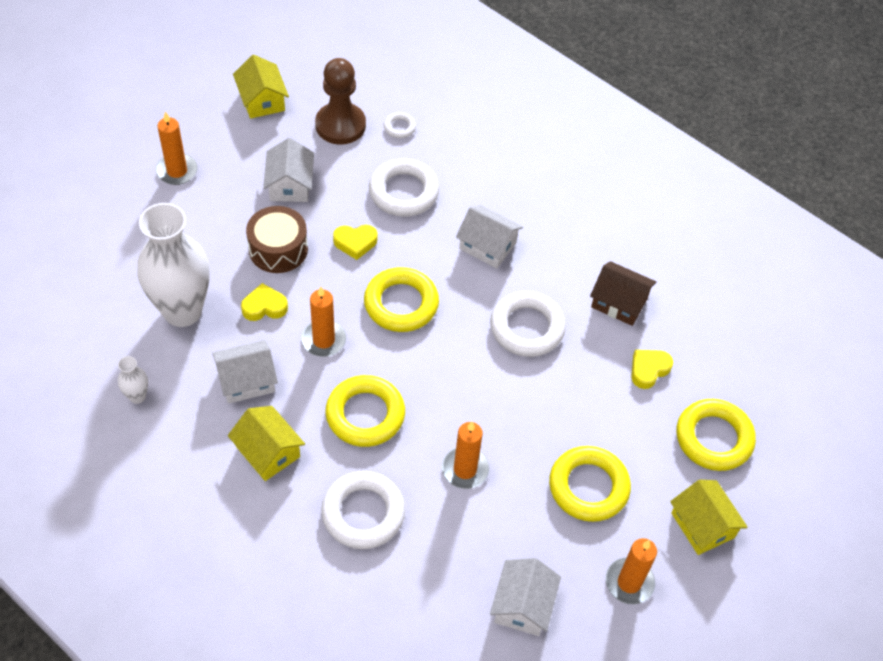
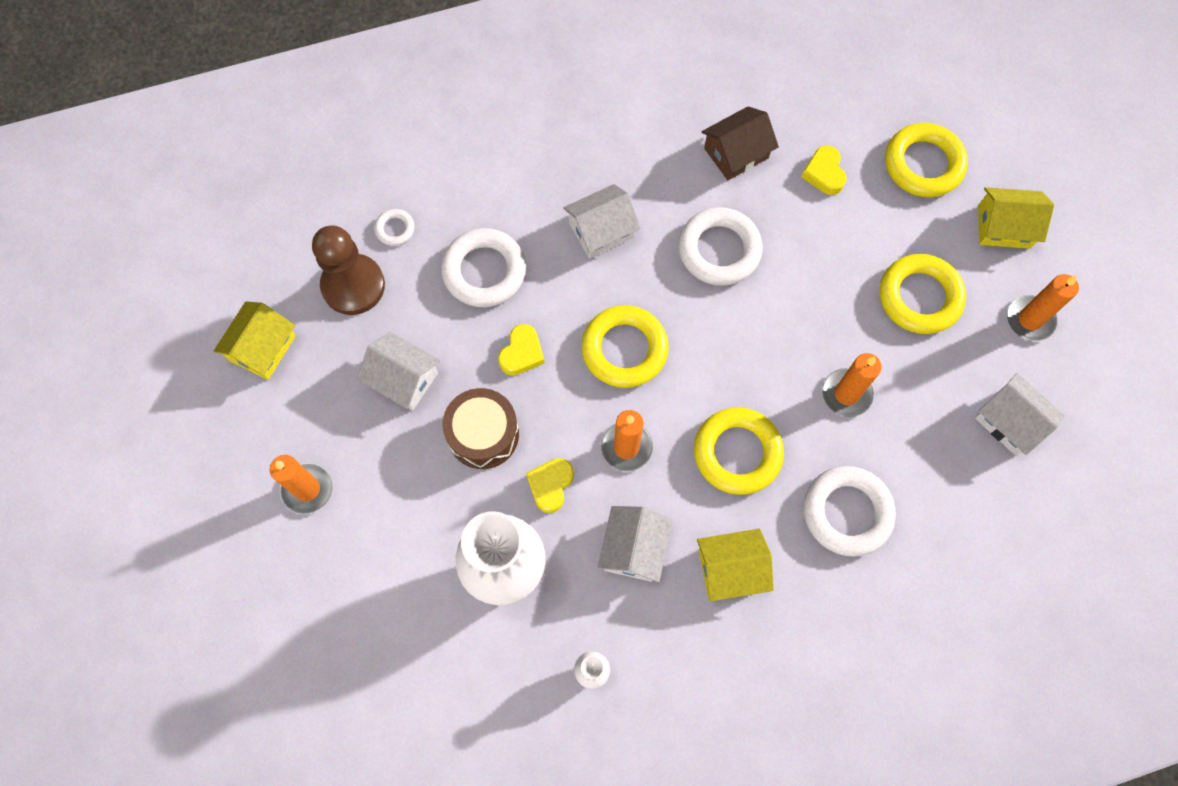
camera: 55 degrees left, 15 degrees up
(262, 100) = (262, 348): yellow house -> yellow house turned 75 degrees counterclockwise

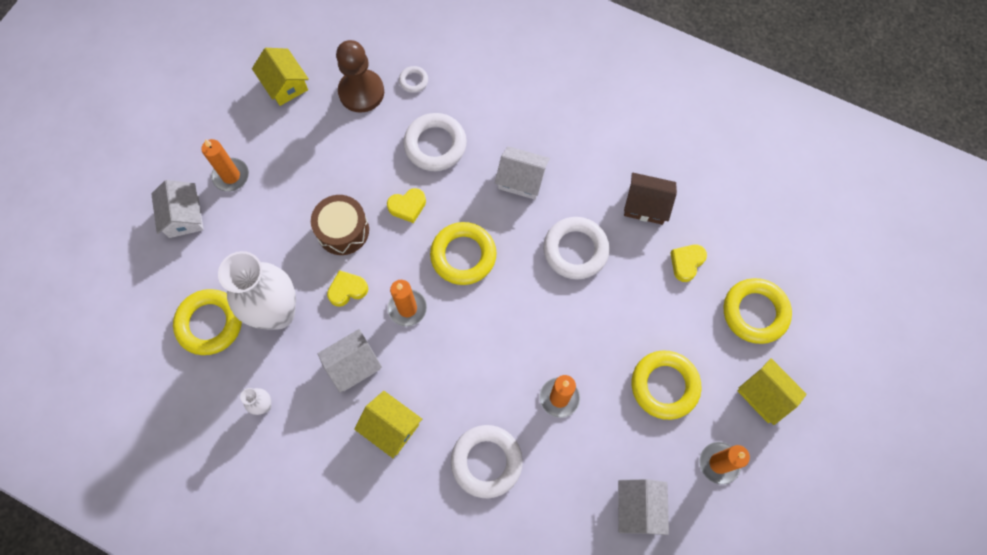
camera: 45 degrees right, 0 degrees up
(262, 348) = (285, 84): yellow house -> yellow house turned 75 degrees clockwise
(403, 379) = (334, 163): white house -> white house (183, 216)
(737, 453) = (462, 369): yellow ring -> yellow ring (210, 323)

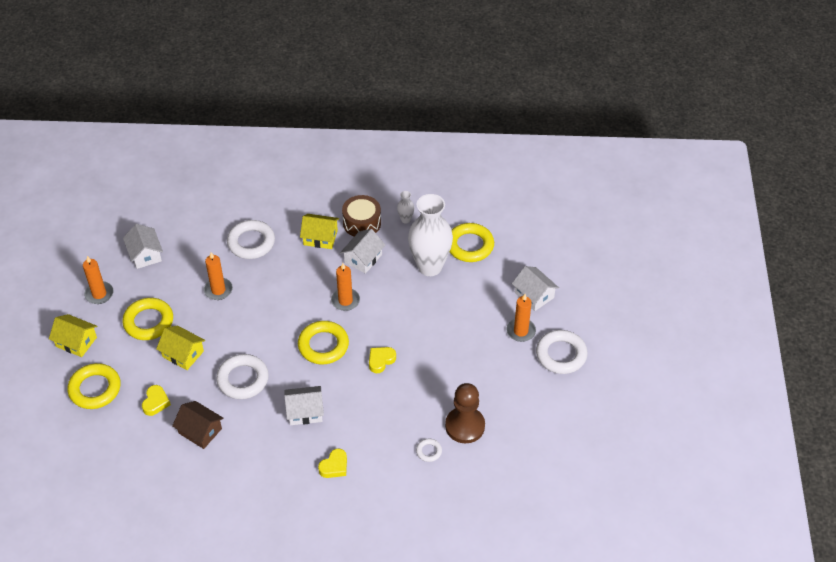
camera: 155 degrees right, 20 degrees down
(285, 84) = (528, 408): yellow house -> yellow house (183, 354)
(343, 230) = (418, 328): brown drum -> brown drum (362, 223)
(347, 290) = (392, 296): yellow heart -> yellow heart (334, 466)
(435, 145) = (384, 410): white ring -> white ring (561, 355)
(646, 205) = (200, 431): brown house -> brown house turned 45 degrees clockwise

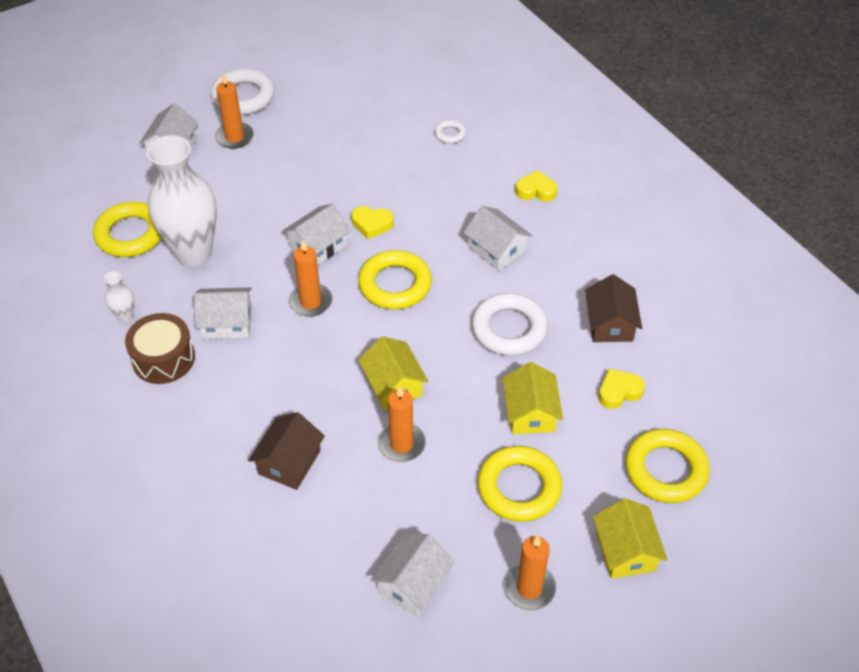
camera: 125 degrees left, 0 degrees up
(251, 242) = (289, 462): white ring -> brown house
(320, 237) = (222, 388): yellow house -> yellow house (393, 385)
(385, 325) = (318, 246): none -> white house
(465, 426) = (395, 123): brown pawn -> none

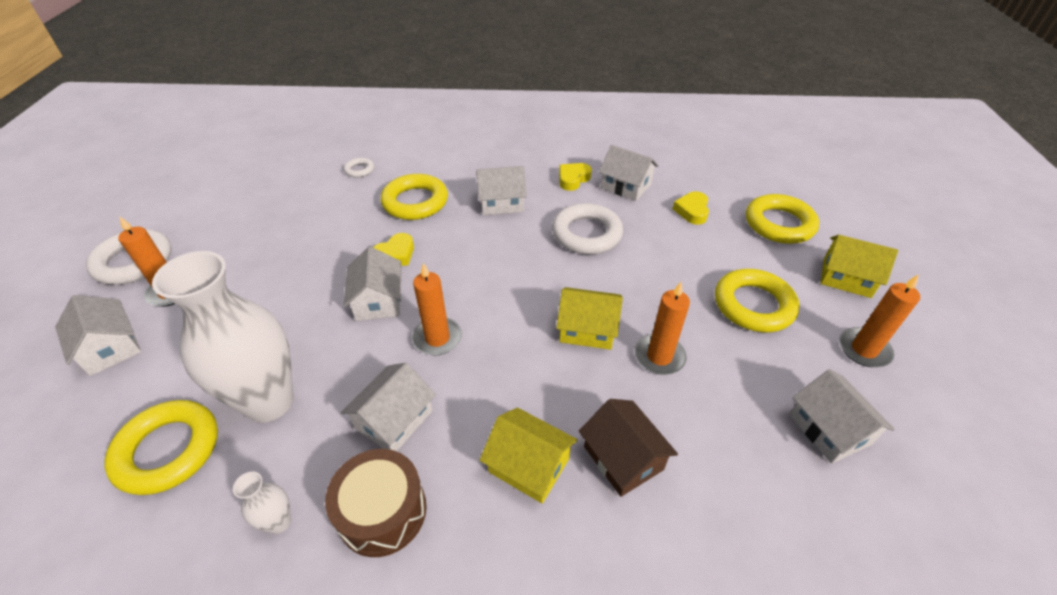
camera: 55 degrees left, 5 degrees down
(395, 284) = (476, 273): yellow ring -> yellow ring (415, 202)
(530, 413) = (680, 262): yellow house -> yellow house (529, 465)
(536, 190) = (467, 159): yellow heart -> yellow heart (573, 179)
(610, 324) = (626, 186): brown house -> white house

